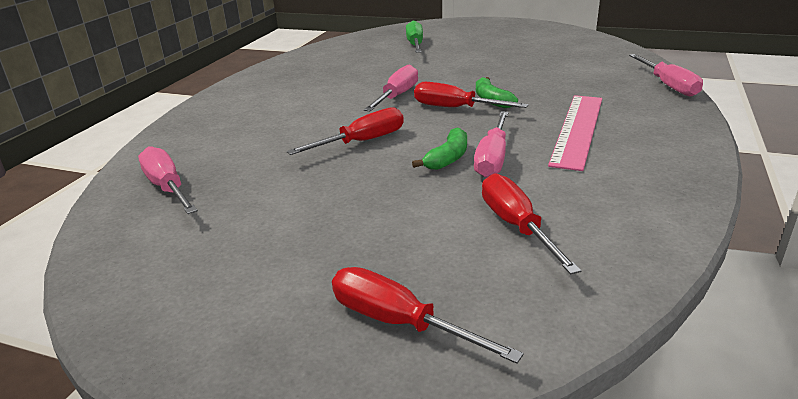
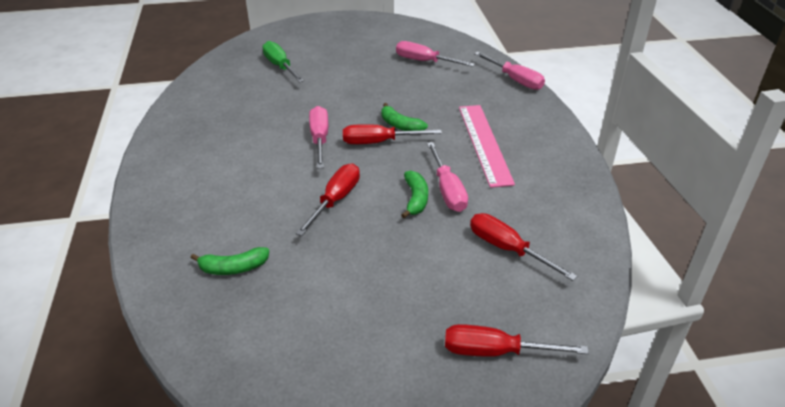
camera: 30 degrees left, 10 degrees up
(167, 187) = (214, 300): pink screwdriver -> pink screwdriver (424, 61)
(211, 169) = (233, 268): none -> green banana

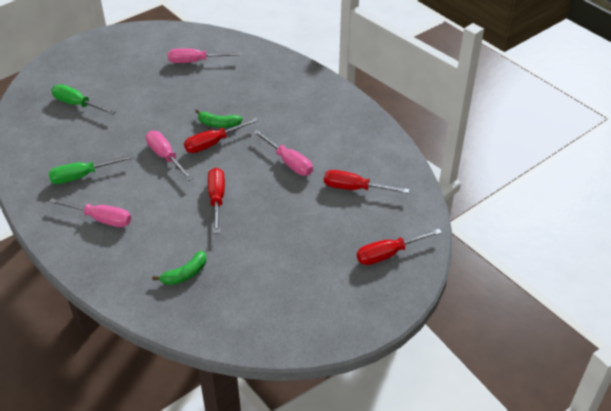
camera: 30 degrees left, 5 degrees up
(226, 130) = (82, 176): none -> green screwdriver
(415, 199) = (272, 177): green banana -> none
(485, 143) = (289, 117): pink ruler -> none
(515, 80) = (276, 56): pink screwdriver -> pink screwdriver (101, 219)

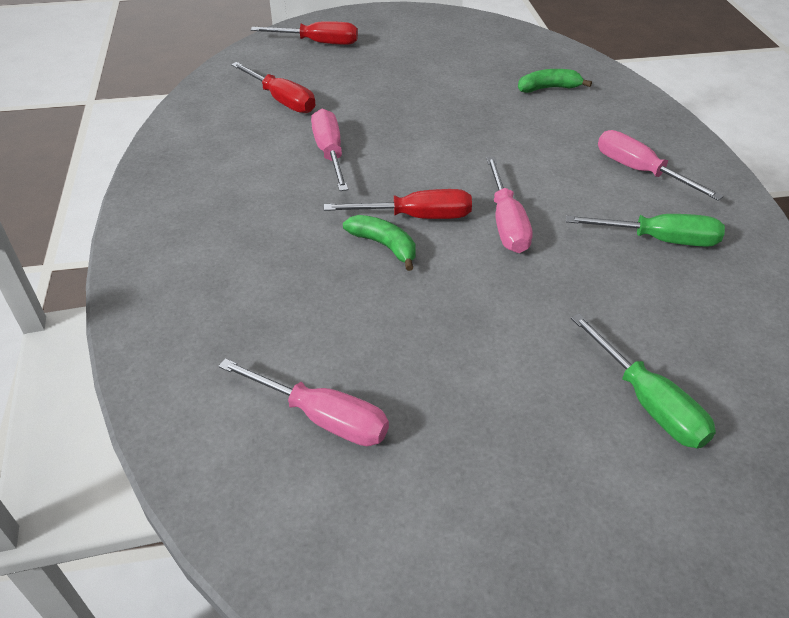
camera: 150 degrees left, 0 degrees up
(217, 199) = (464, 143): red screwdriver -> none

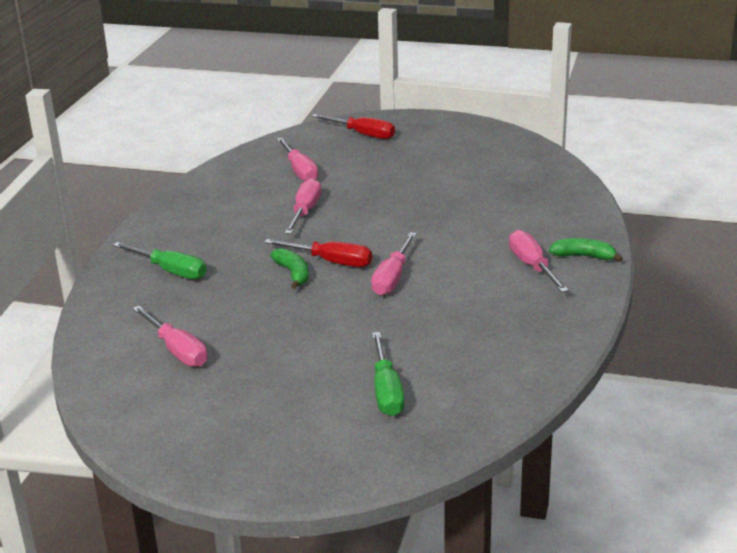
camera: 25 degrees right, 15 degrees down
(282, 100) = (300, 171): red screwdriver -> pink screwdriver
(548, 88) = (520, 197): green banana -> green banana (584, 256)
(659, 240) = (497, 310): green screwdriver -> green screwdriver (170, 271)

